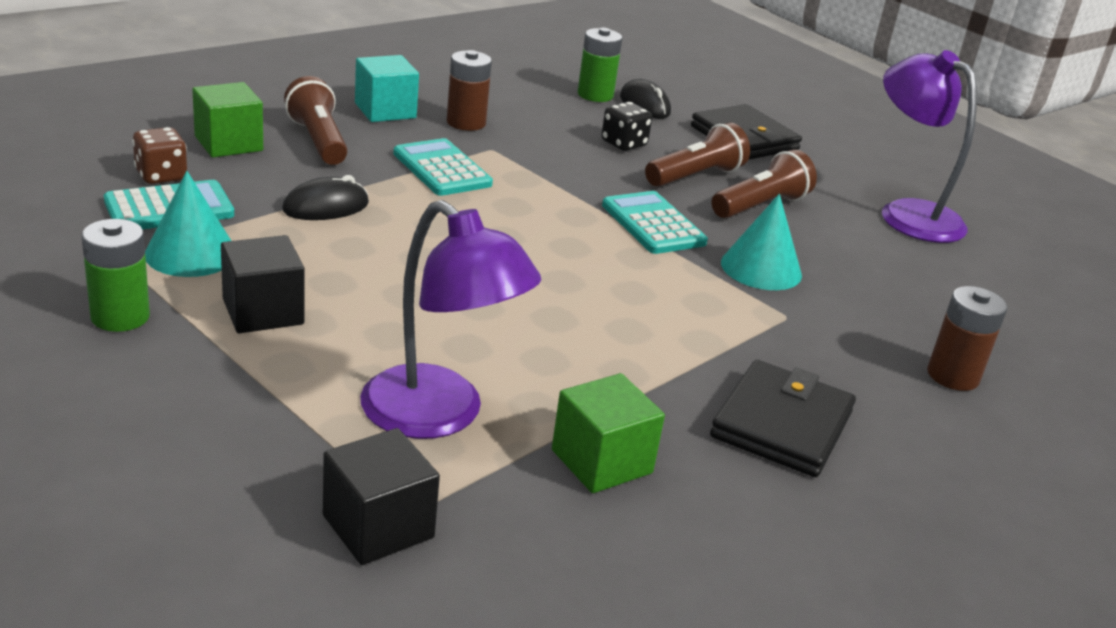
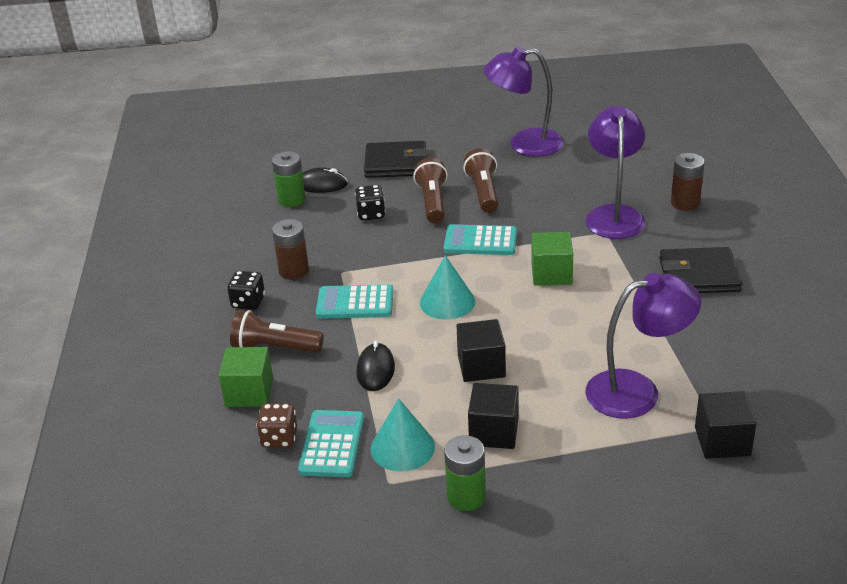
camera: 50 degrees left, 5 degrees up
(385, 111) = (248, 302): turquoise cube -> black dice
(391, 276) = (481, 366): none -> black cube
(601, 461) = (702, 347): green cube -> green cube (551, 274)
(761, 268) = (552, 221): turquoise cone -> turquoise cone (447, 302)
(781, 424) = (699, 275): black wallet -> black wallet turned 60 degrees counterclockwise
(839, 316) = (614, 215): none -> purple lamp

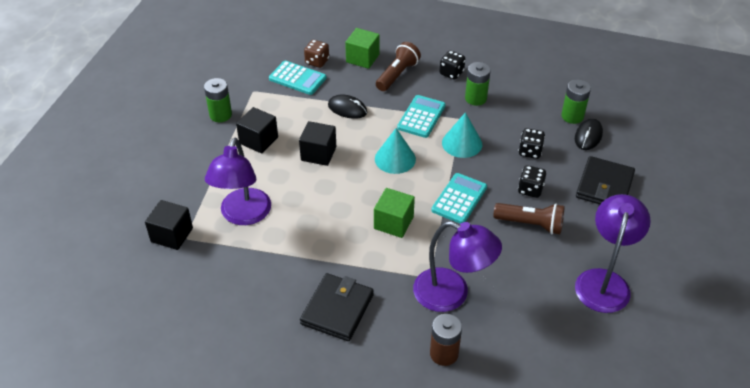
camera: 110 degrees right, 10 degrees up
(293, 271) = (475, 98): brown battery -> green battery
(402, 447) = (275, 102): turquoise cone -> turquoise cone (462, 143)
(432, 202) = (530, 189): brown flashlight -> black dice

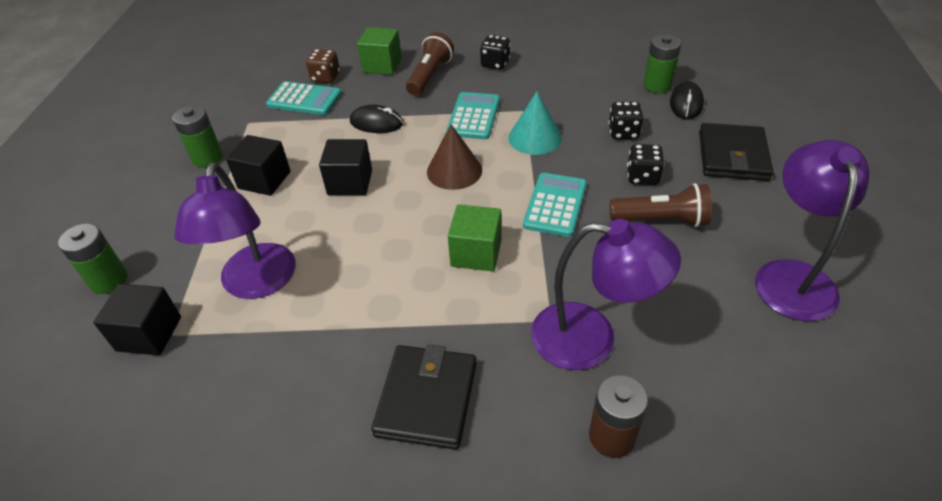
camera: 10 degrees left, 0 degrees up
(395, 159) = (454, 171): turquoise cone -> brown cone
(475, 98) = (534, 85): green battery -> green battery (109, 280)

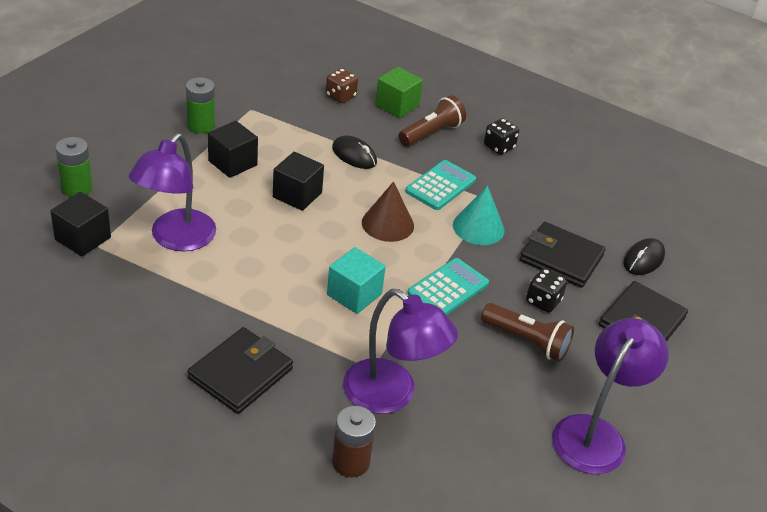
camera: 20 degrees right, 5 degrees down
(304, 99) = (309, 108): turquoise calculator -> none
(476, 253) = (354, 294): green cube -> turquoise cube
(623, 132) = (561, 258): black dice -> black wallet
(657, 85) = (632, 232): green battery -> none

